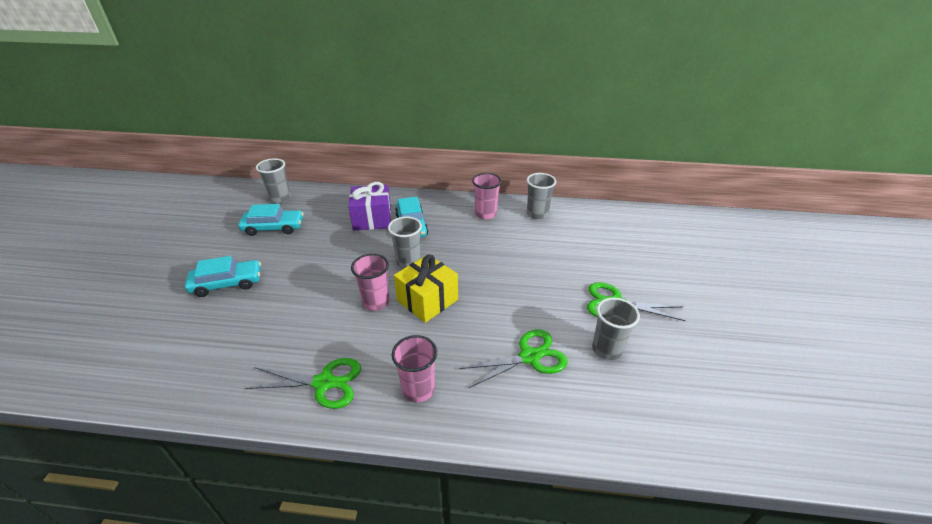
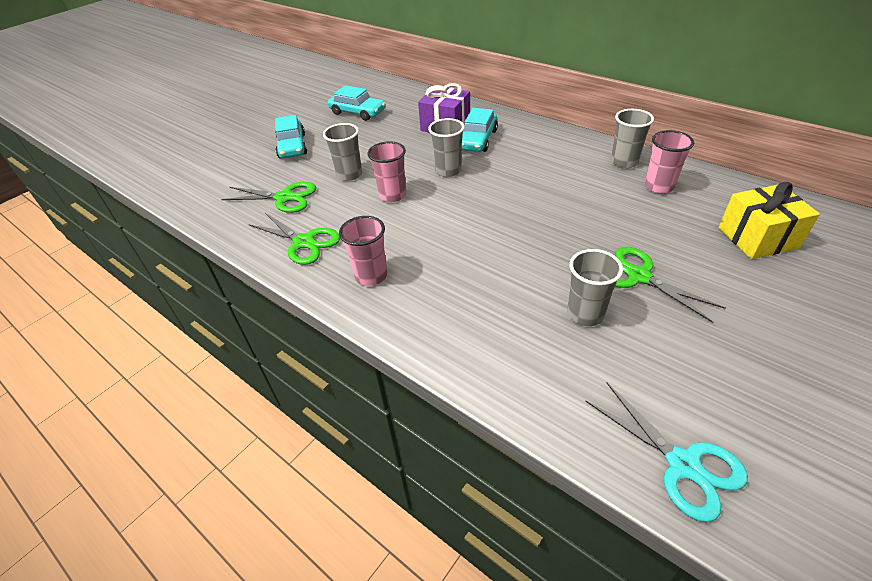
camera: 35 degrees right, 5 degrees up
(227, 283) = (292, 146): turquoise car -> turquoise car turned 60 degrees clockwise
(280, 198) = (380, 89): grey cup -> grey cup (349, 174)
(427, 300) = (438, 208): yellow gift -> yellow gift (757, 238)
(485, 214) = (563, 148): pink cup -> pink cup (659, 186)
(530, 356) = (495, 289): green scissors -> green scissors (285, 198)
(748, 435) = (683, 465): none -> turquoise scissors

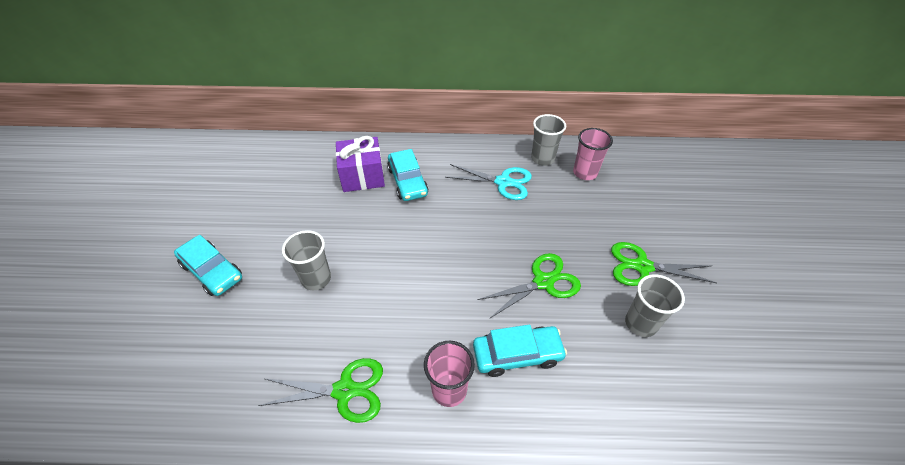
camera: 40 degrees left, 5 degrees up
(285, 198) = (268, 345): green scissors -> green scissors (543, 282)
(357, 112) = (252, 194): turquoise car -> turquoise car (517, 354)
(392, 195) = (385, 283): pink cup -> none
(448, 170) = (412, 229): grey cup -> none
(683, 465) = (797, 415): turquoise scissors -> turquoise scissors (503, 182)
(757, 238) = (677, 193): yellow gift -> none

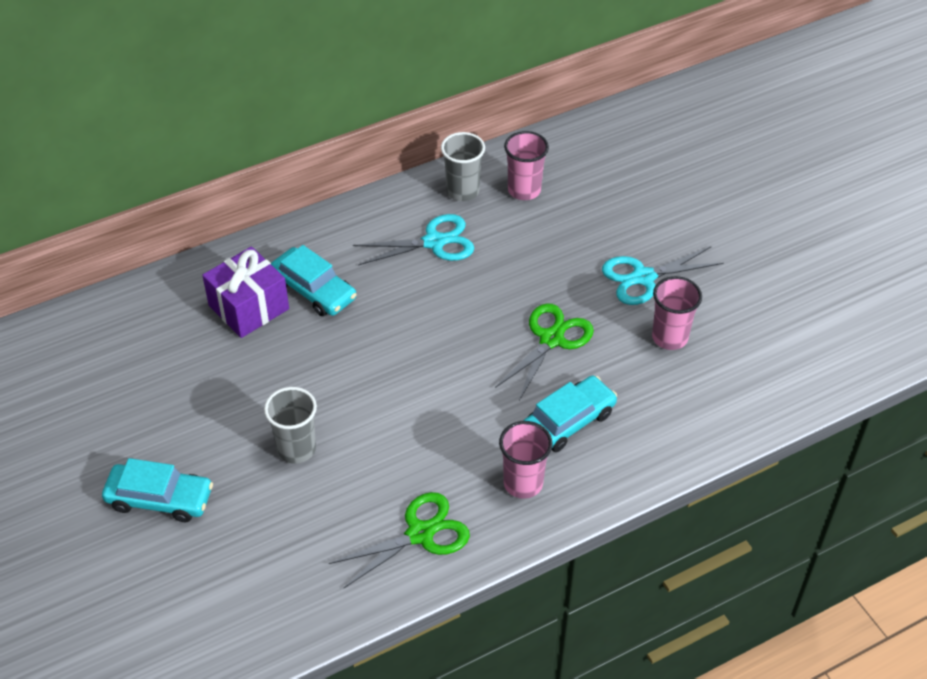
camera: 30 degrees left, 0 degrees up
(640, 323) = (669, 337): grey cup -> pink cup
(642, 266) = (643, 278): green scissors -> turquoise scissors

